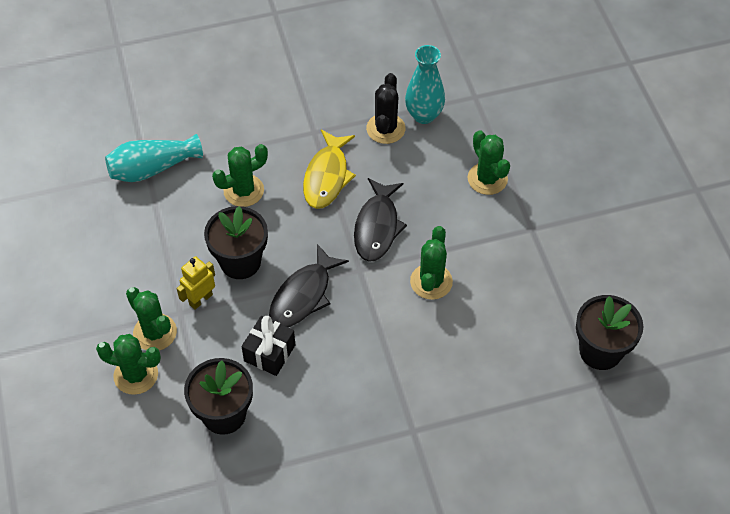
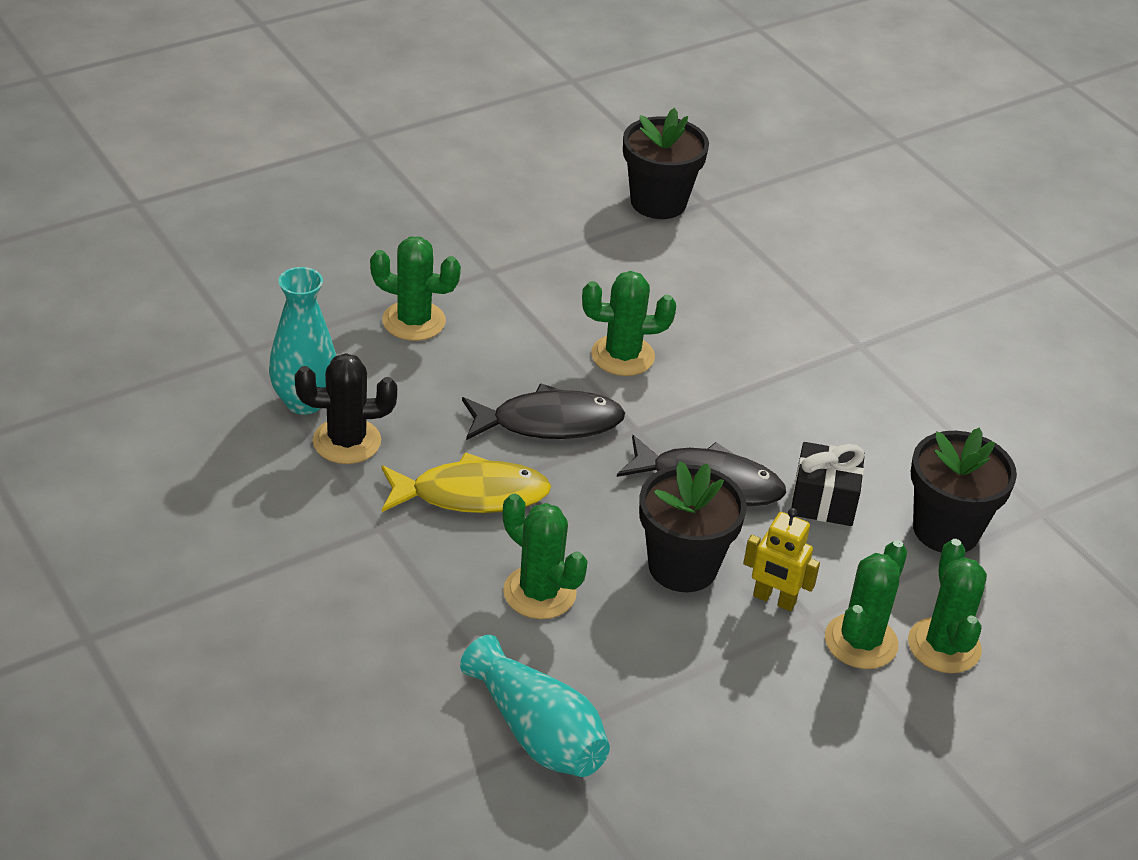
camera: 110 degrees left, 15 degrees down
(487, 179) = (414, 321): green cactus -> green cactus turned 60 degrees clockwise

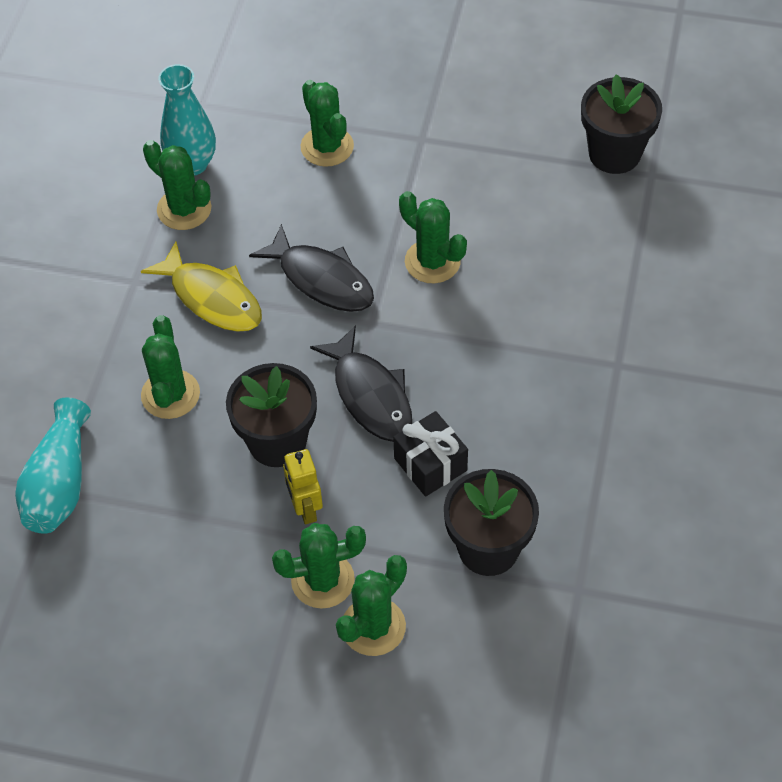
camera: 50 degrees right, 15 degrees up
(347, 441) = (184, 209): black cactus -> green cactus

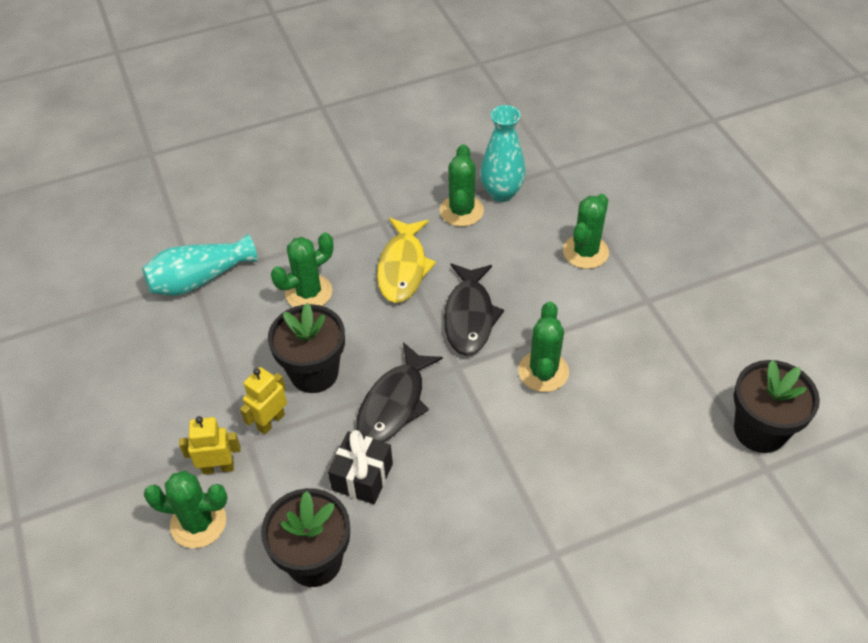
camera: 55 degrees right, 5 degrees down
(323, 580) = (218, 467): green cactus -> yellow robot

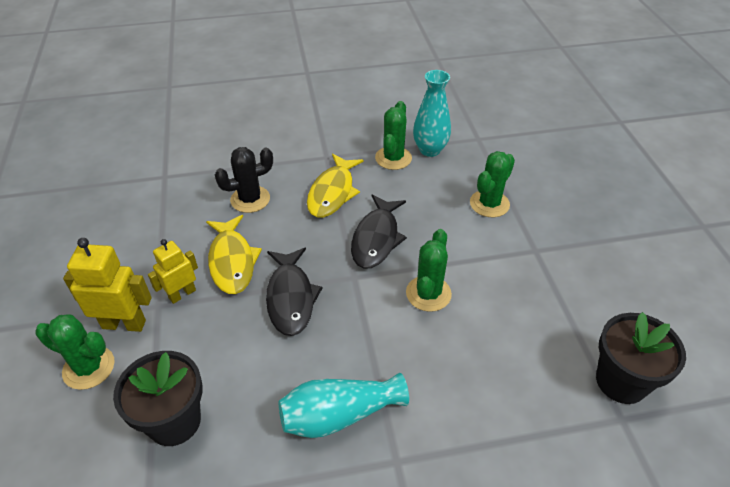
camera: 10 degrees right, 5 degrees down
(200, 279) = (169, 176): turquoise vase -> turquoise vase (339, 415)
(218, 467) = (124, 324): yellow robot -> yellow robot, size x1.50
(308, 292) = (250, 199): green cactus -> black cactus
(314, 373) = (232, 261): black flower pot -> yellow fish
(362, 477) = (242, 355): black gift -> none
(394, 403) = (291, 298): black fish -> black fish turned 45 degrees counterclockwise

